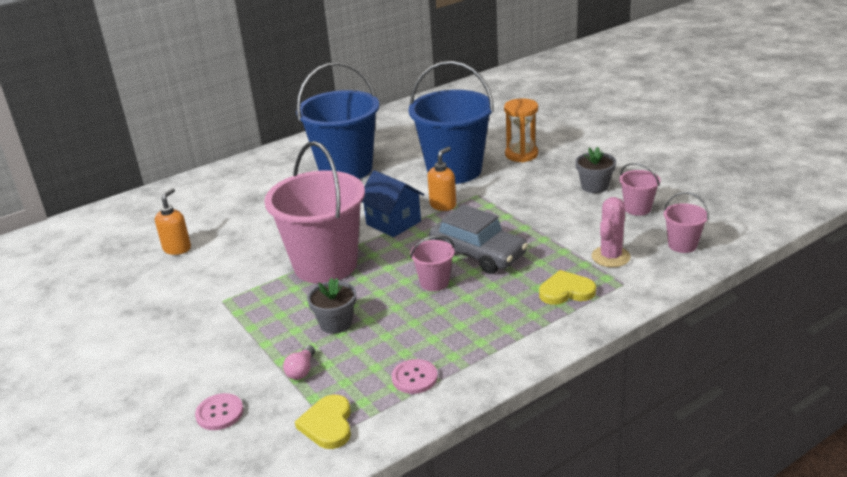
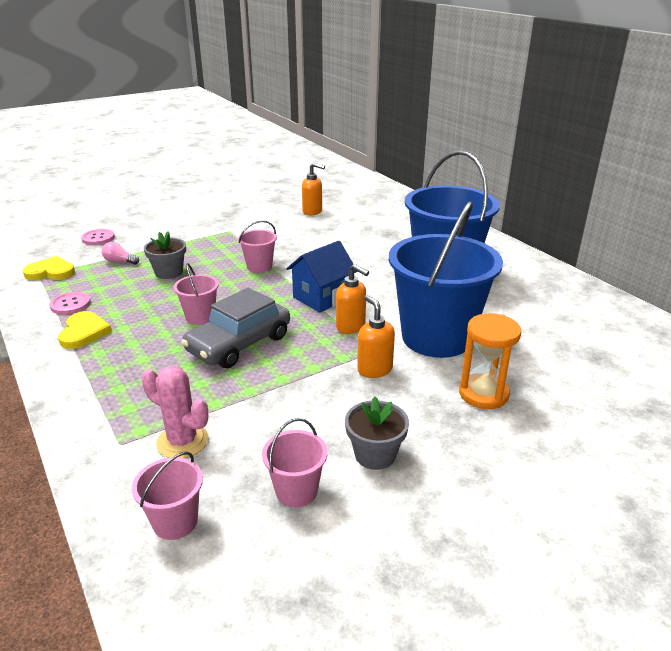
camera: 90 degrees right, 0 degrees up
(325, 265) = (259, 266): pink bucket -> pink bucket, size x0.43
(502, 192) = (374, 369): none -> orange soap dispenser
(566, 291) = (134, 396): yellow heart -> yellow heart (84, 332)

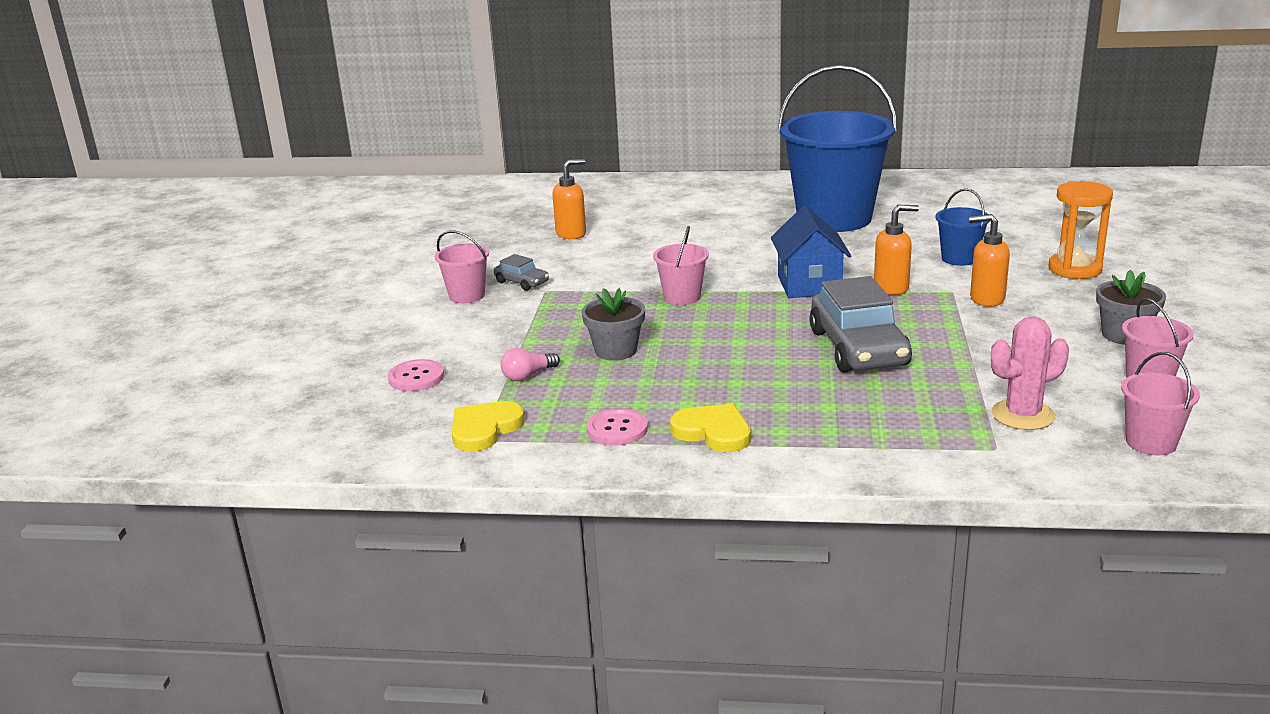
camera: 50 degrees left, 5 degrees down
(200, 317) = (767, 356): pink bucket -> pink bucket (467, 296)
(234, 222) = (522, 282): none -> grey car
(436, 337) = (959, 258): blue bucket -> blue bucket, size x0.43

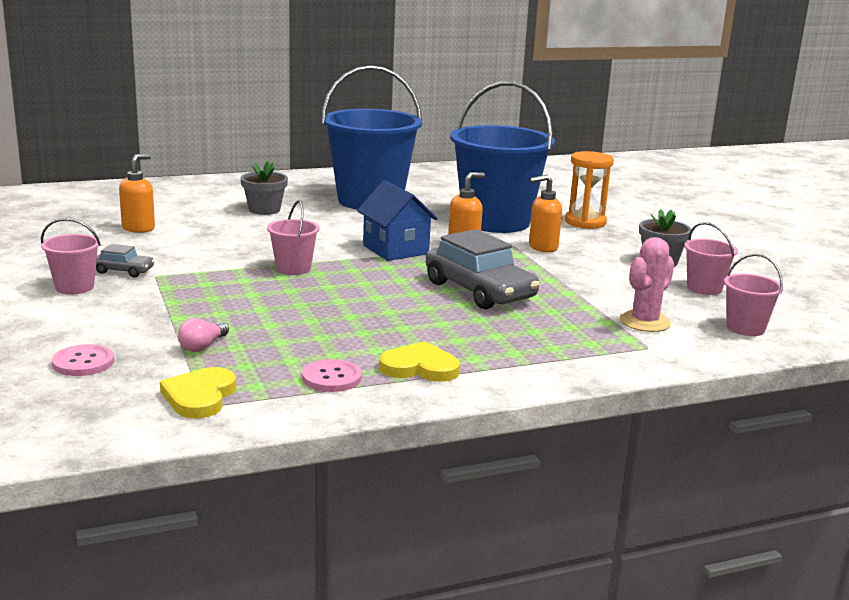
camera: 30 degrees left, 5 degrees down
(616, 351) = (271, 316): grey flower pot -> grey flower pot (264, 210)
(959, 258) = (496, 222): blue bucket -> blue bucket, size x2.30

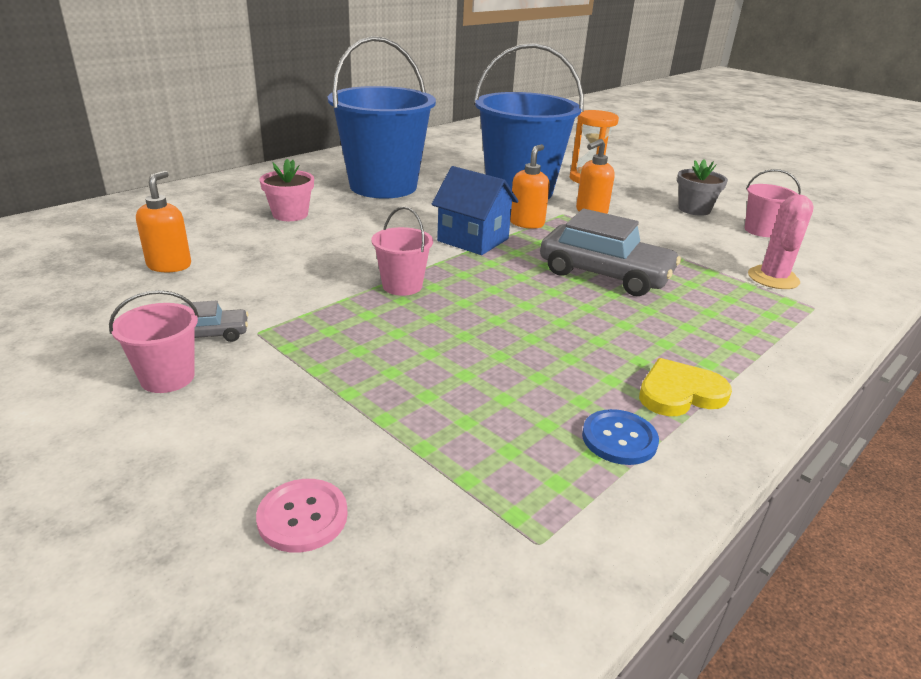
camera: 25 degrees left, 10 degrees up
(199, 396) = (515, 528): yellow heart -> none
(203, 346) = (427, 433): pink light bulb -> none
(264, 210) = (290, 214): grey flower pot -> pink flower pot
(331, 378) = (619, 439): pink button -> blue button
(745, 328) = (845, 266): pink bucket -> none

